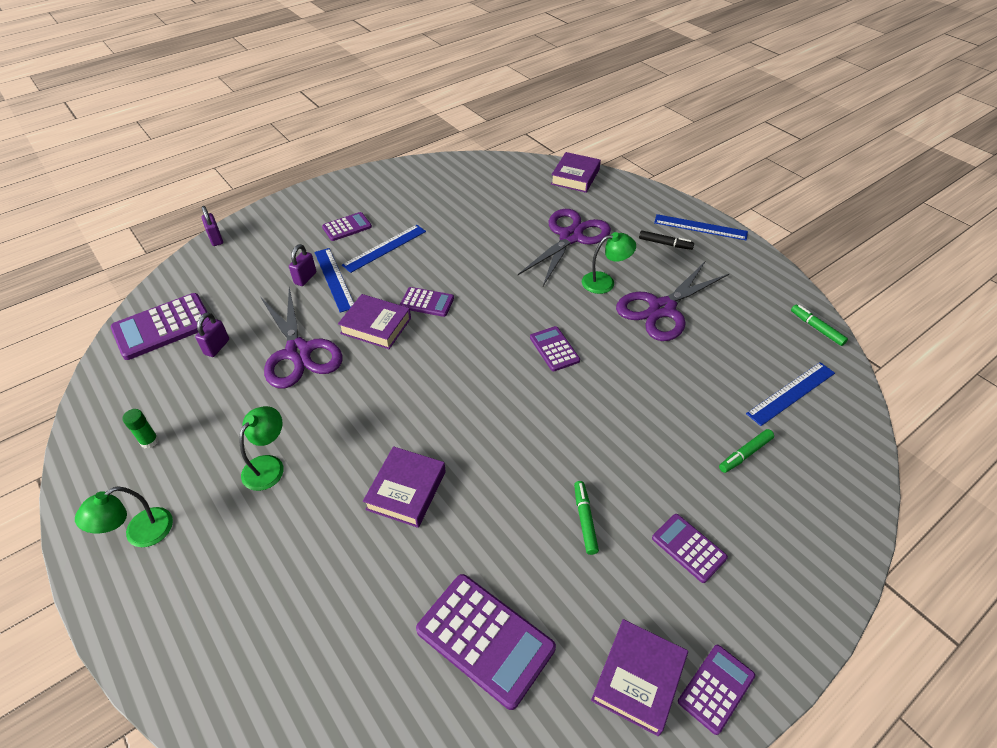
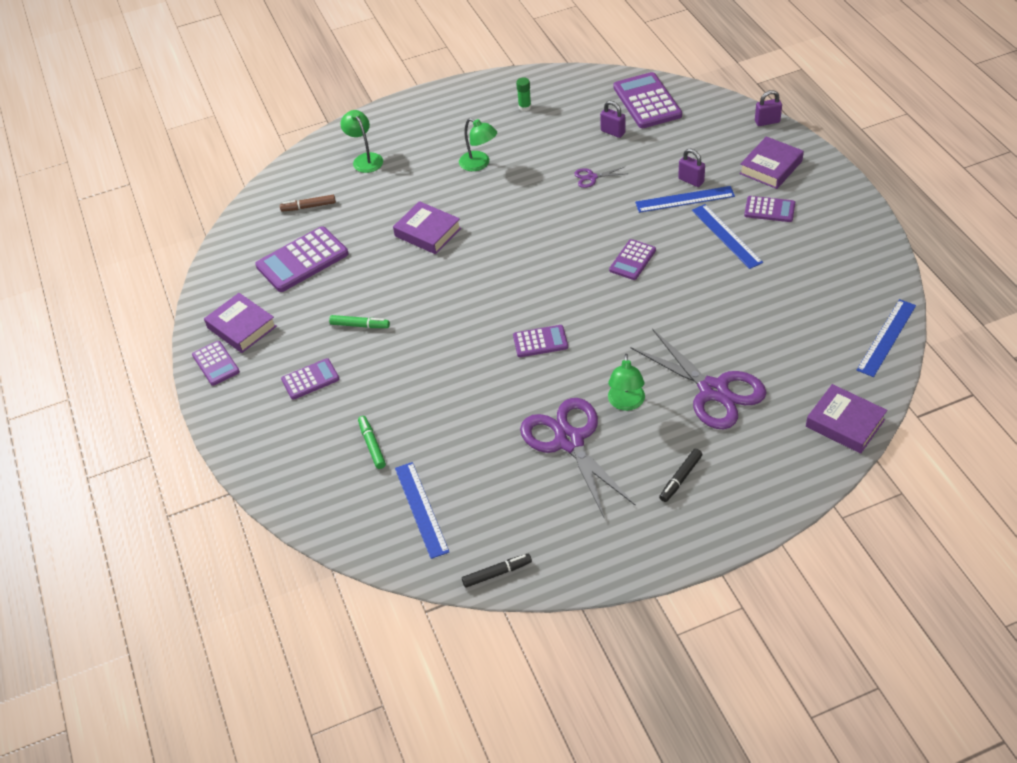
camera: 110 degrees right, 0 degrees up
(140, 533) = (448, 111): green lamp -> green lamp (365, 159)
(298, 352) = (592, 177): purple scissors -> purple scissors, size x0.43
(347, 227) = (769, 209): purple calculator -> purple calculator turned 60 degrees counterclockwise
(365, 675) = (308, 207): none -> brown marker
(376, 326) = (610, 224): purple book -> purple book (771, 167)
(700, 227) = (706, 527): blue ruler -> blue ruler (886, 337)
(816, 328) = (497, 573): green marker -> black marker

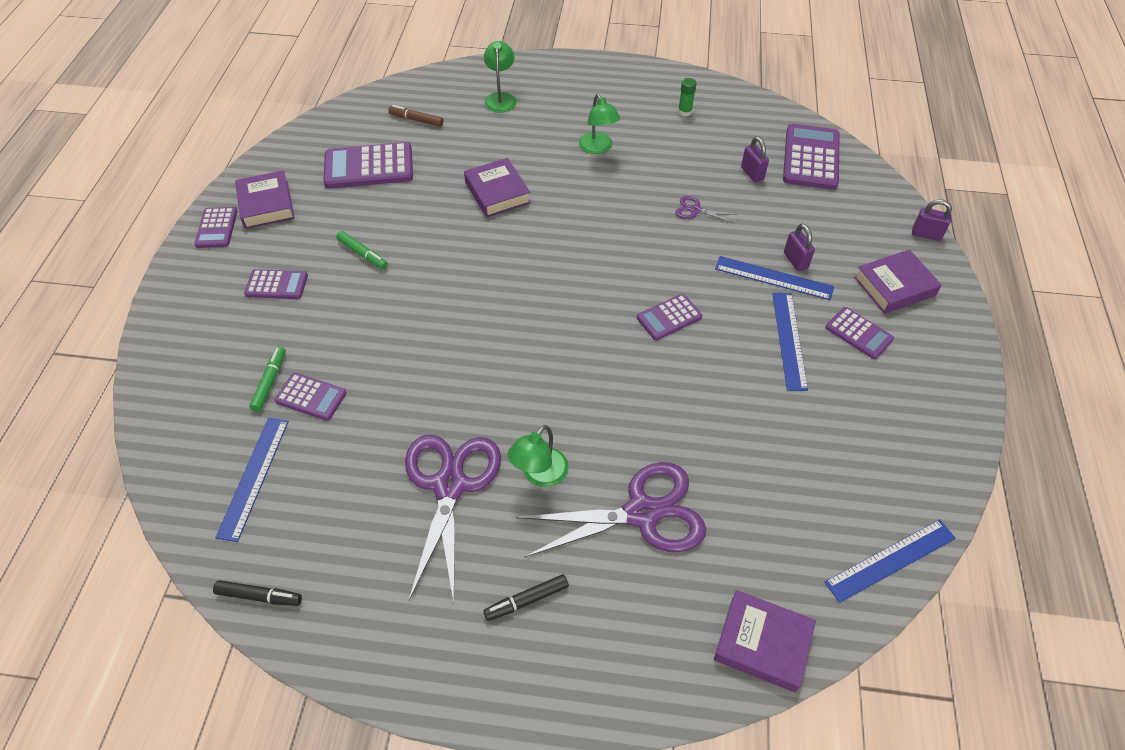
camera: 25 degrees right, 5 degrees up
(540, 341) = (509, 358): purple calculator -> purple calculator (311, 397)
(713, 390) = (642, 513): purple scissors -> purple scissors turned 90 degrees counterclockwise
(845, 423) = (762, 643): purple book -> purple book turned 45 degrees counterclockwise

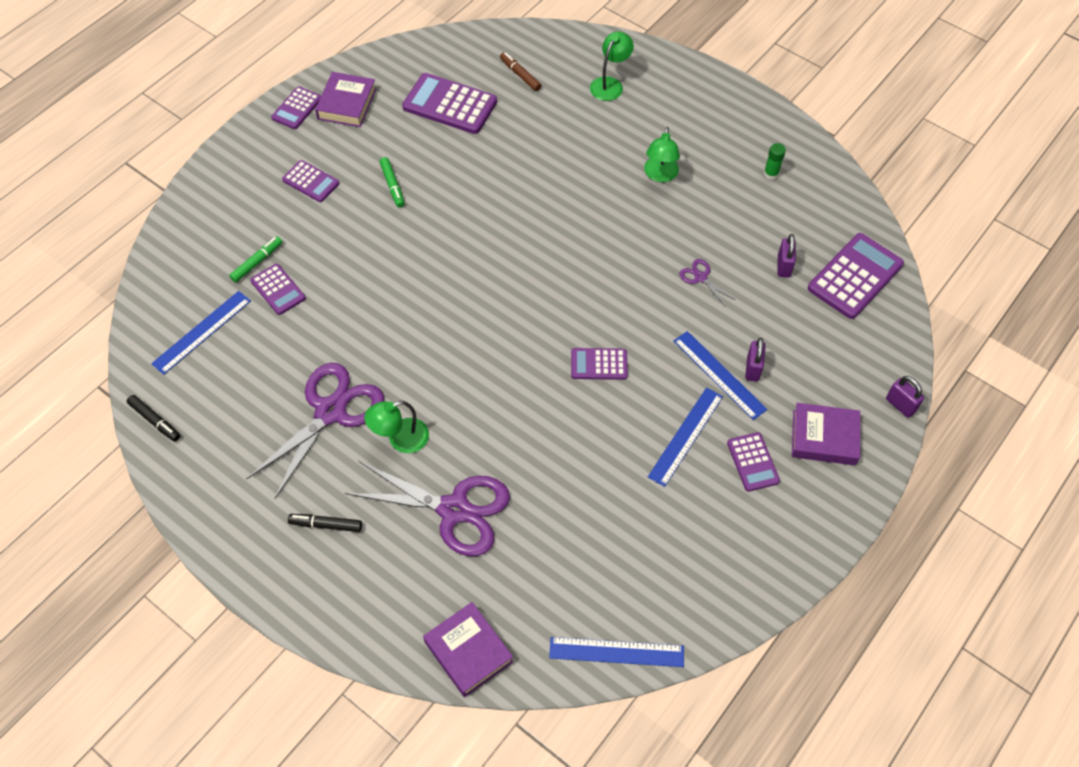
camera: 30 degrees right, 5 degrees up
(497, 192) = (539, 179): purple book -> none

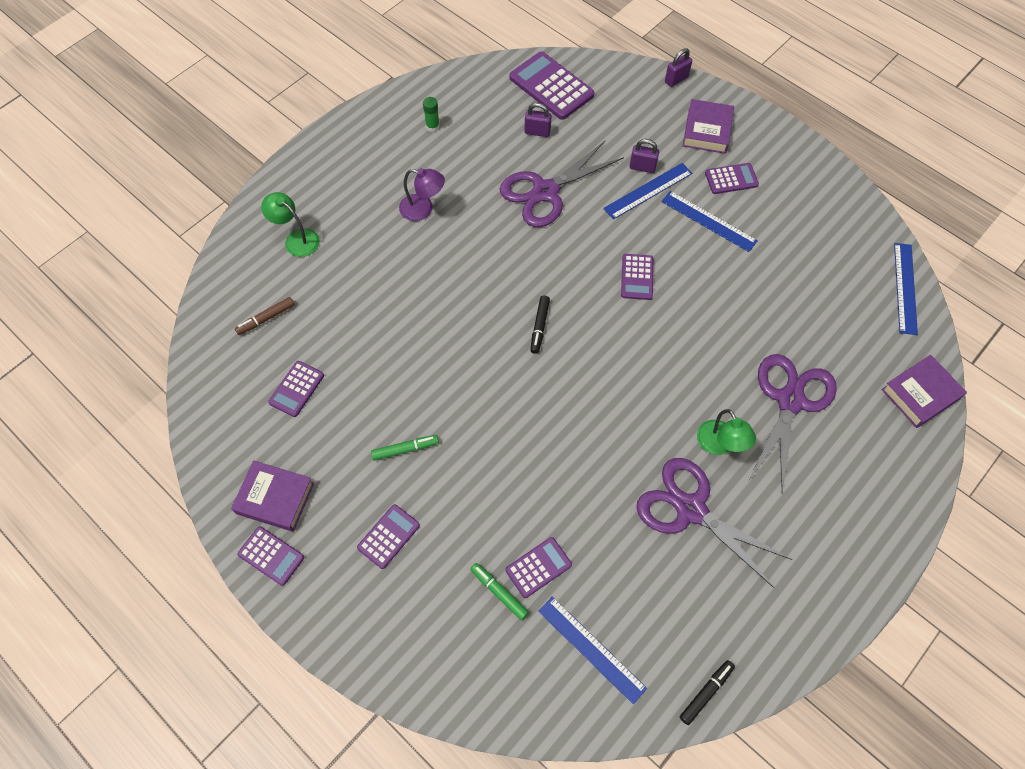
camera: 85 degrees left, 5 degrees up
(326, 525) = (814, 511): black marker -> black marker (539, 326)
(450, 104) = (296, 389): purple calculator -> purple calculator, size x0.58
(660, 175) = (423, 209): green lamp -> purple lamp
(700, 277) = (545, 192): purple scissors -> purple scissors, size x2.34

